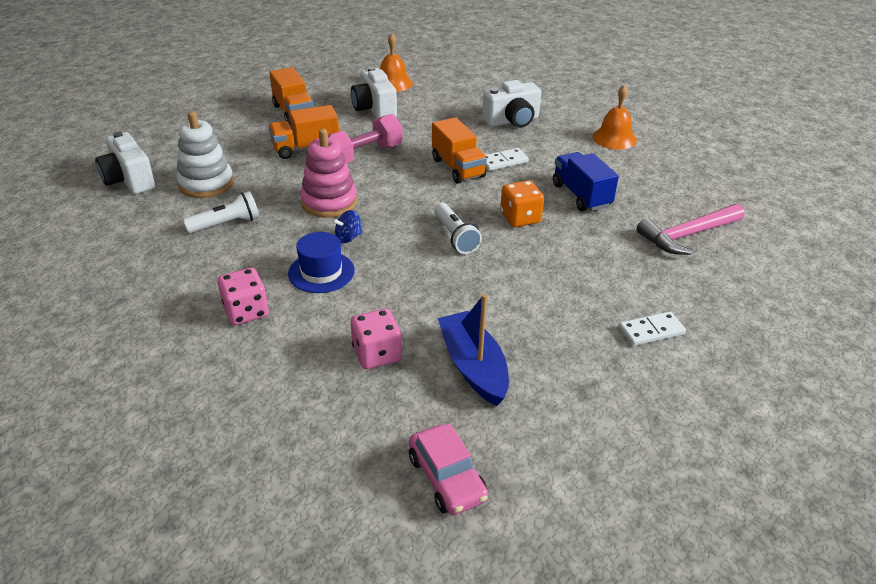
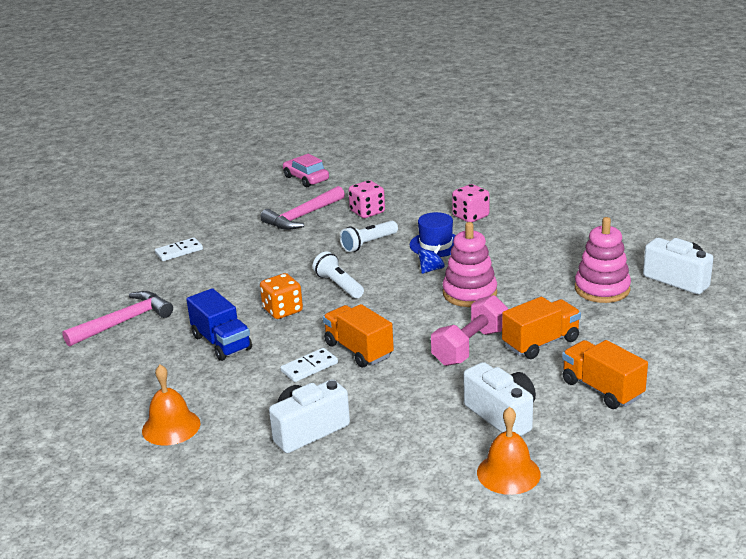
camera: 170 degrees right, 10 degrees down
(206, 184) = (602, 289): white stacking toy -> pink stacking toy
(226, 224) = (544, 261): white flashlight -> white flashlight (368, 244)
(473, 366) = (302, 216): blue boat -> pink hammer

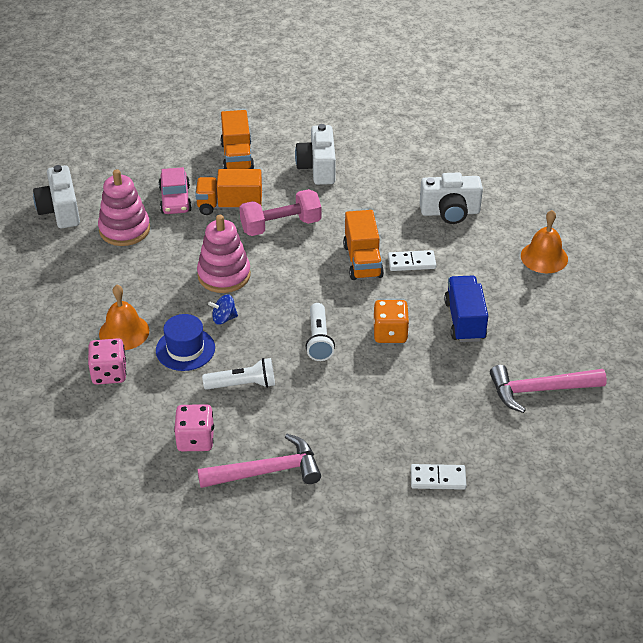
camera: 150 degrees left, 15 degrees up
(306, 178) = (199, 556): pink car -> pink car (175, 199)
(508, 473) = (353, 135): orange bell -> orange bell (124, 332)

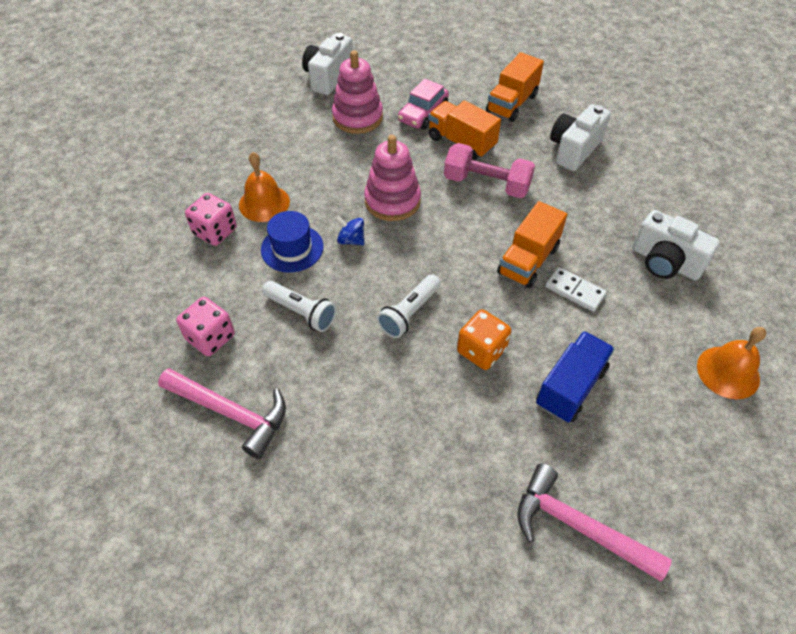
camera: 40 degrees right, 10 degrees up
(438, 478) = (369, 547): white domino -> none

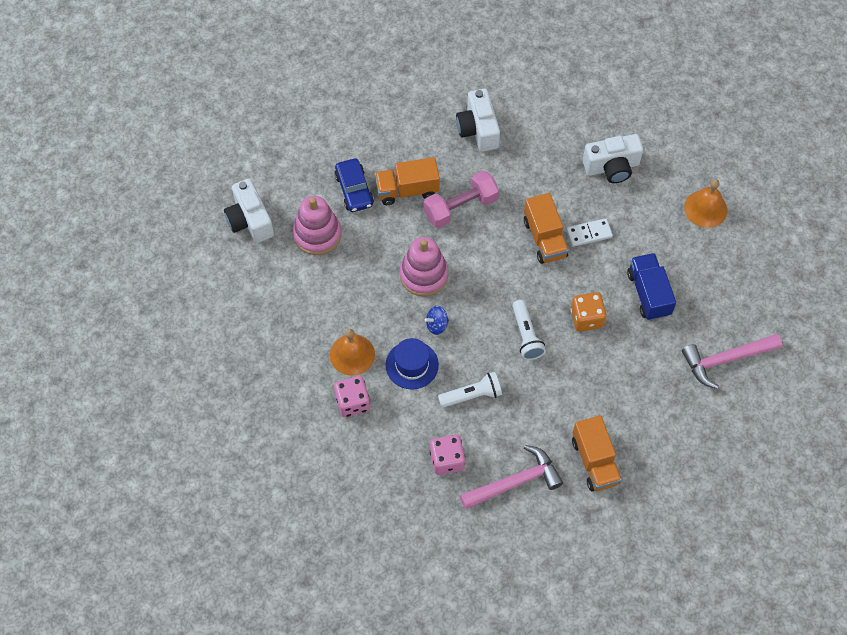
camera: 50 degrees left, 10 degrees up
(423, 114) = (354, 190): pink car -> blue car
(511, 104) = (398, 126): orange truck -> orange truck (595, 461)

